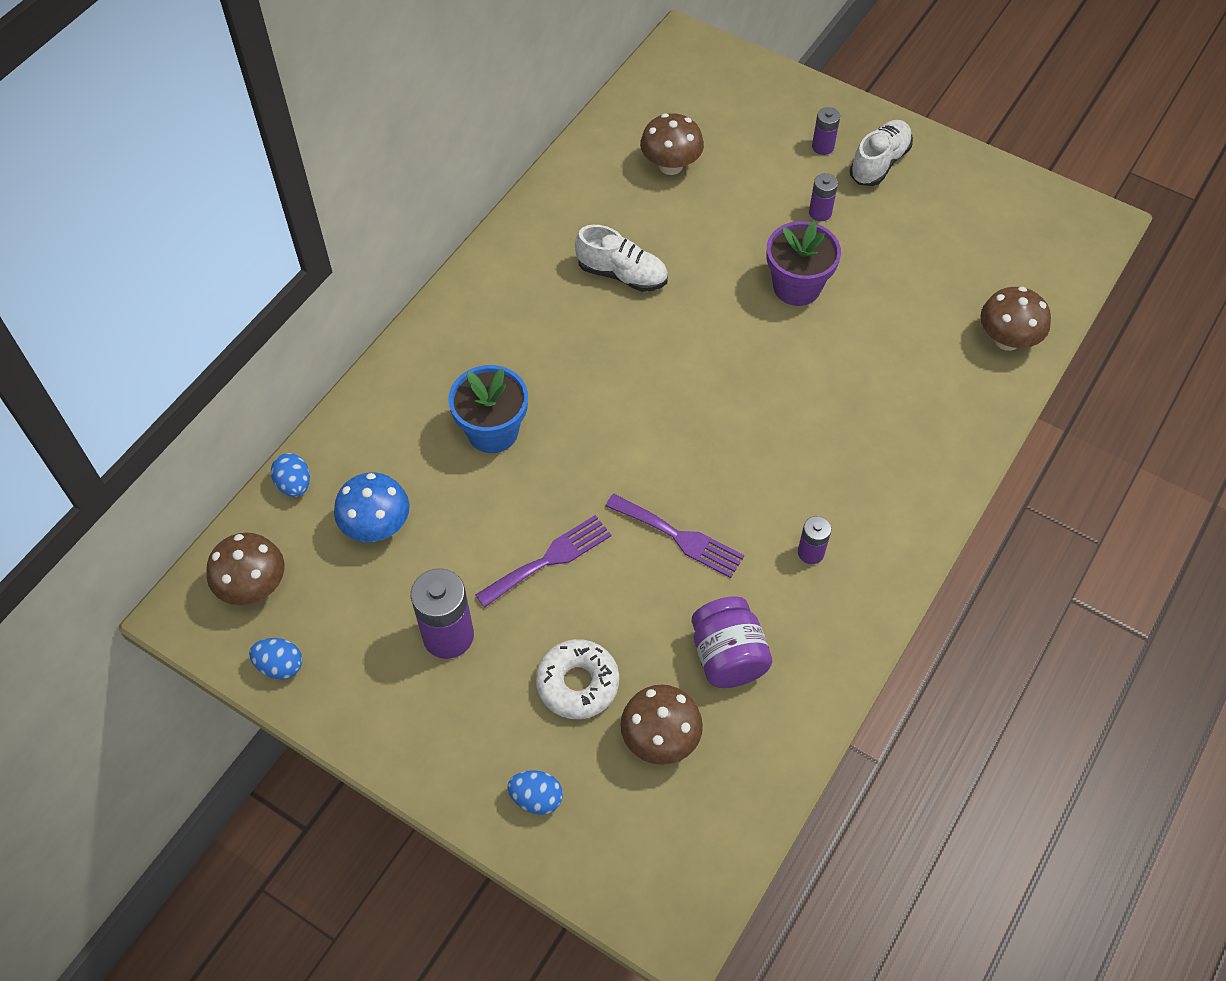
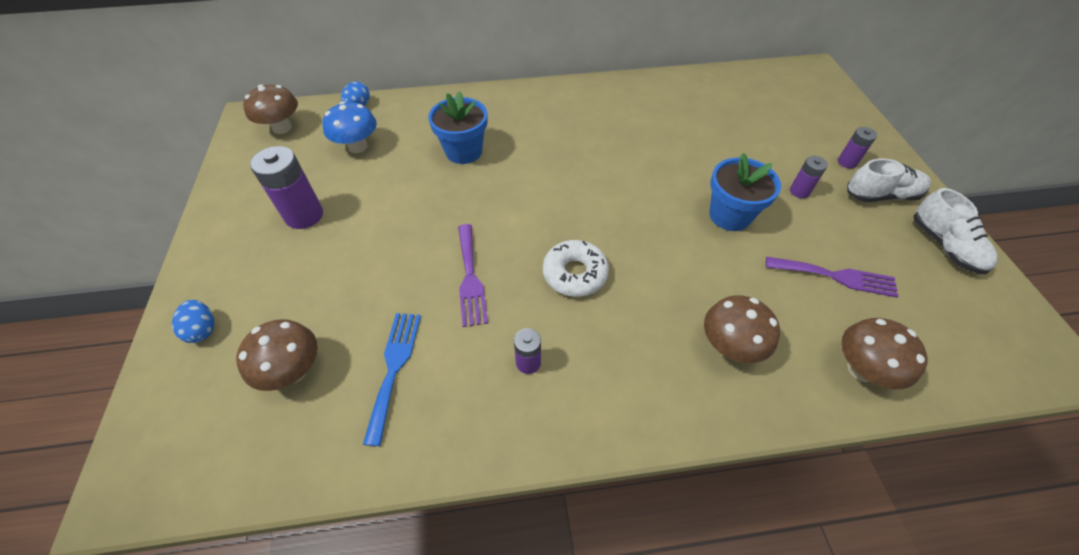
camera: 50 degrees right, 5 degrees down
(280, 666) = (236, 164): blue egg -> none
(549, 559) = (396, 226): purple fork -> purple fork (836, 276)
(577, 683) = (310, 296): white donut -> white donut (575, 274)
(622, 274) = (630, 137): white shoe -> white shoe (944, 246)
(670, 166) = (729, 111): brown mushroom -> brown mushroom (729, 346)
(727, 656) = (394, 368): purple jar -> blue fork
(797, 287) = (729, 215): purple flower pot -> blue flower pot

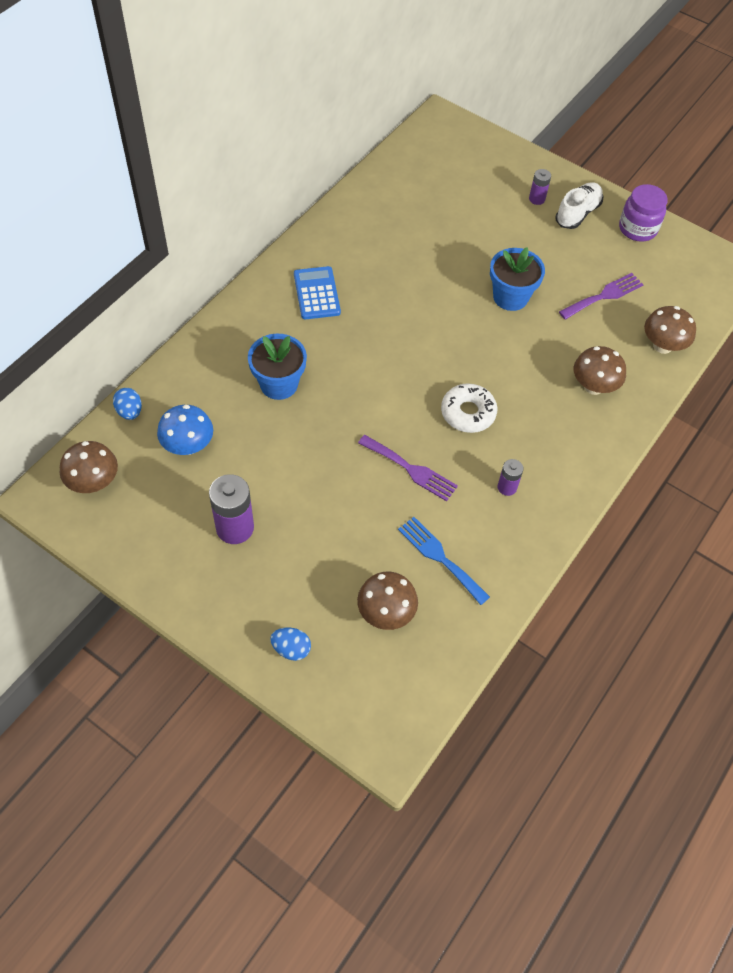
camera: 50 degrees left, 5 degrees up
(568, 116) = (317, 293): none -> blue calculator
(799, 191) = (531, 245): purple battery -> none
(944, 246) = (637, 229): white shoe -> purple jar

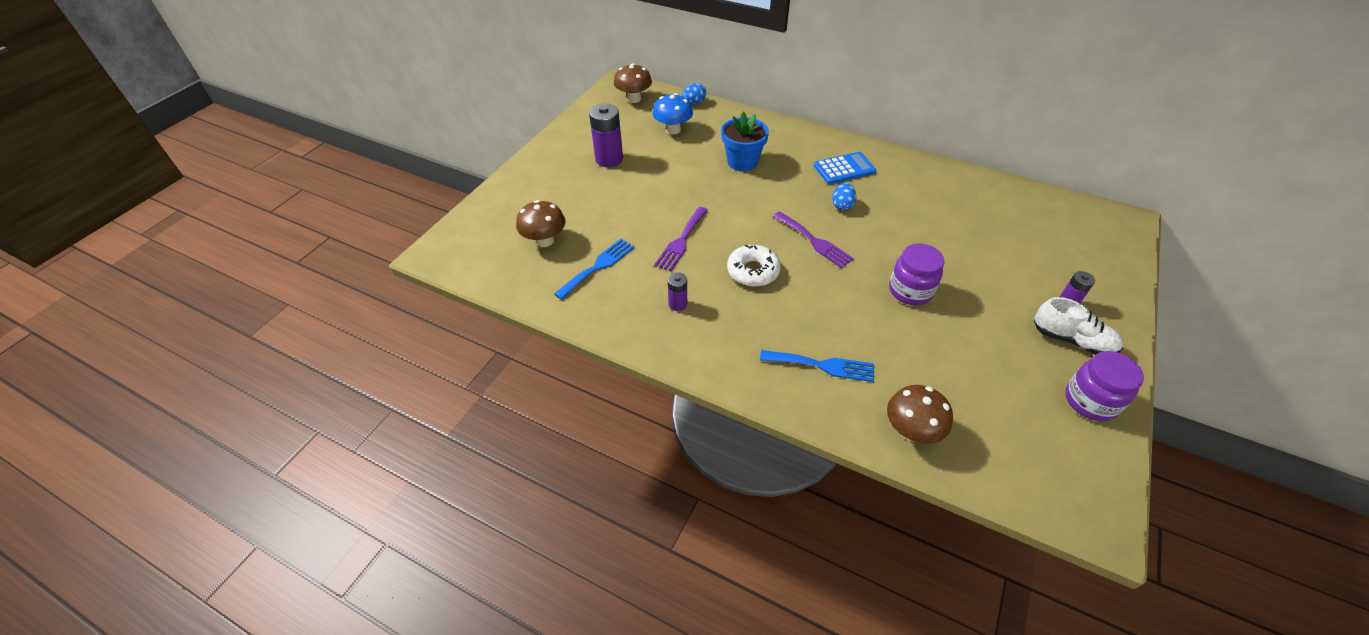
camera: 85 degrees right, 10 degrees down
(291, 649) = (514, 197): blue egg -> blue egg (842, 205)
(510, 297) = (910, 291): blue flower pot -> purple jar
(593, 386) = (822, 365): brown mushroom -> blue fork
(604, 296) = (958, 370): purple fork -> purple fork (814, 241)

